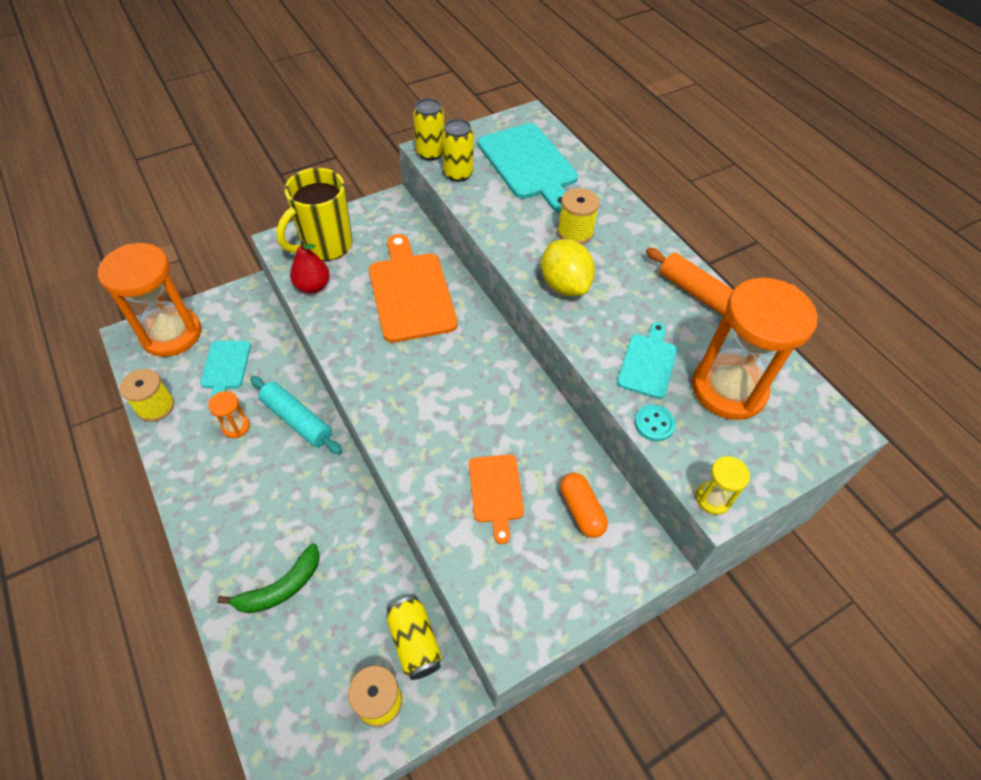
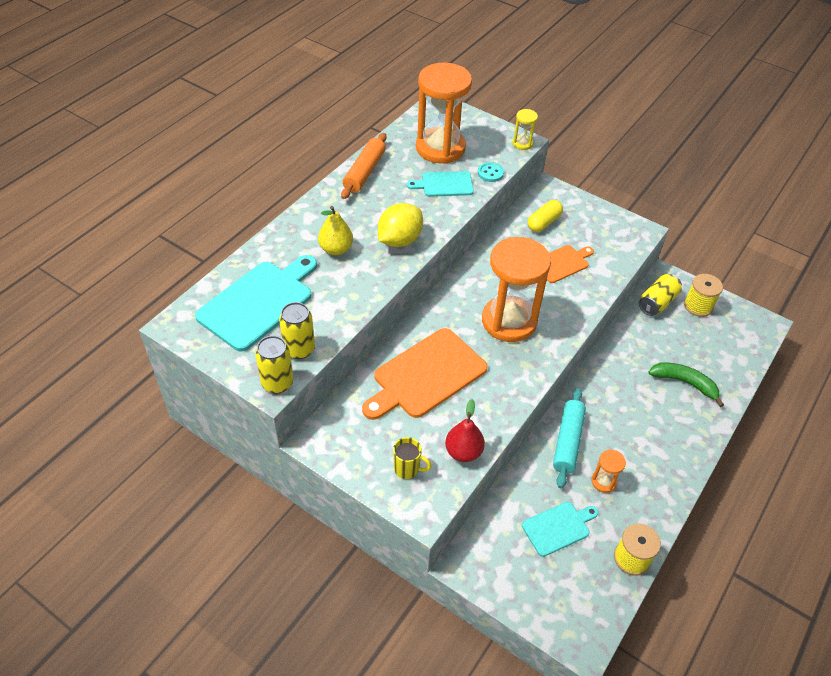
camera: 115 degrees left, 5 degrees down
(171, 334) = (556, 603): orange hourglass -> orange hourglass (509, 321)
(326, 246) = (407, 469): yellow mug -> yellow mug, size x0.47
(575, 232) = (336, 249): yellow spool -> yellow pear
(581, 510) = (543, 222): orange capsule -> yellow capsule

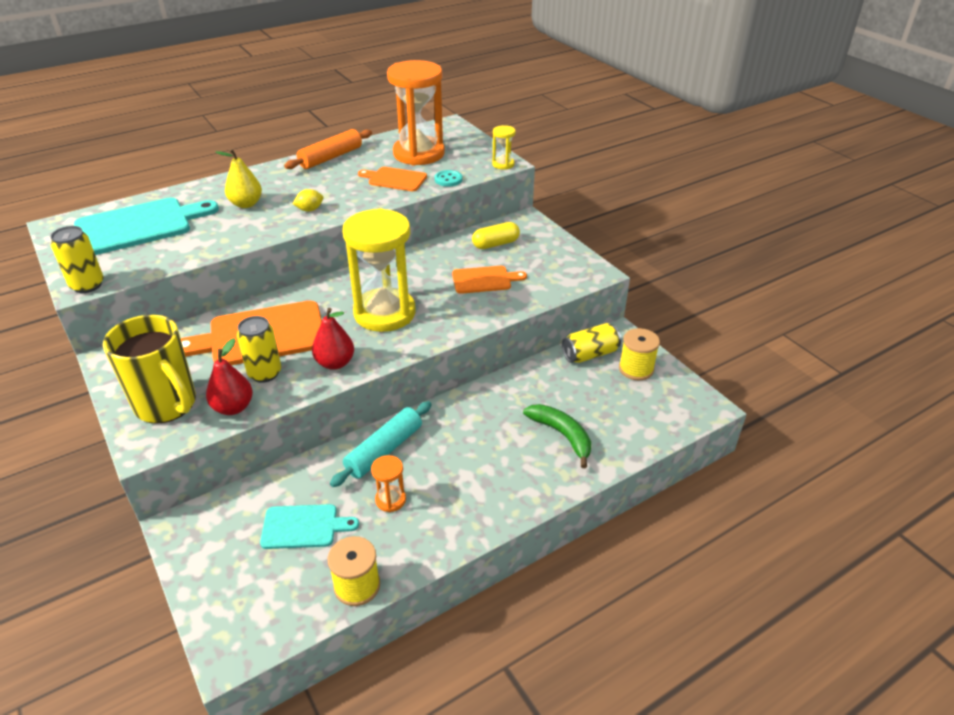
camera: 25 degrees right, 10 degrees down
(299, 349) = (134, 266): yellow can -> yellow can (265, 373)
(399, 240) = (310, 210): yellow lemon -> yellow lemon, size x0.50
(407, 469) = (167, 405): yellow mug -> yellow mug, size x2.15
(444, 184) = (395, 179): turquoise cutting board -> orange cutting board
(509, 321) = (384, 313): orange hourglass -> yellow hourglass
(509, 383) = (335, 363): none -> red pear

